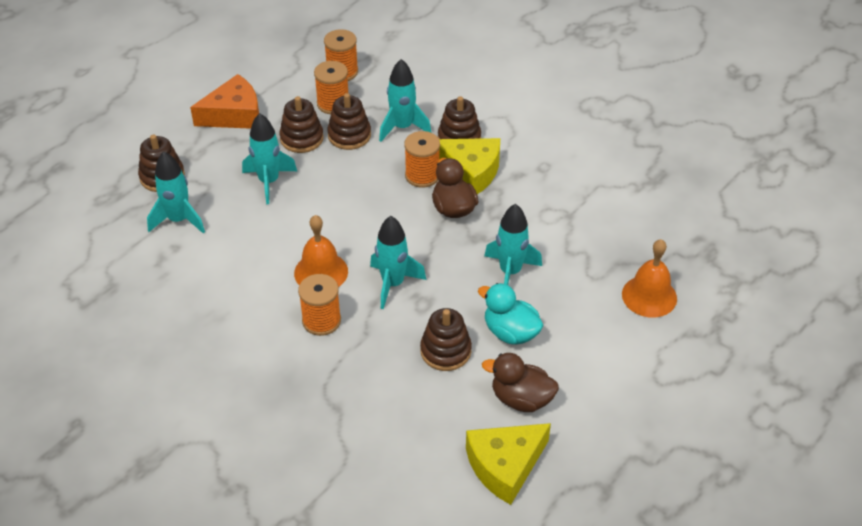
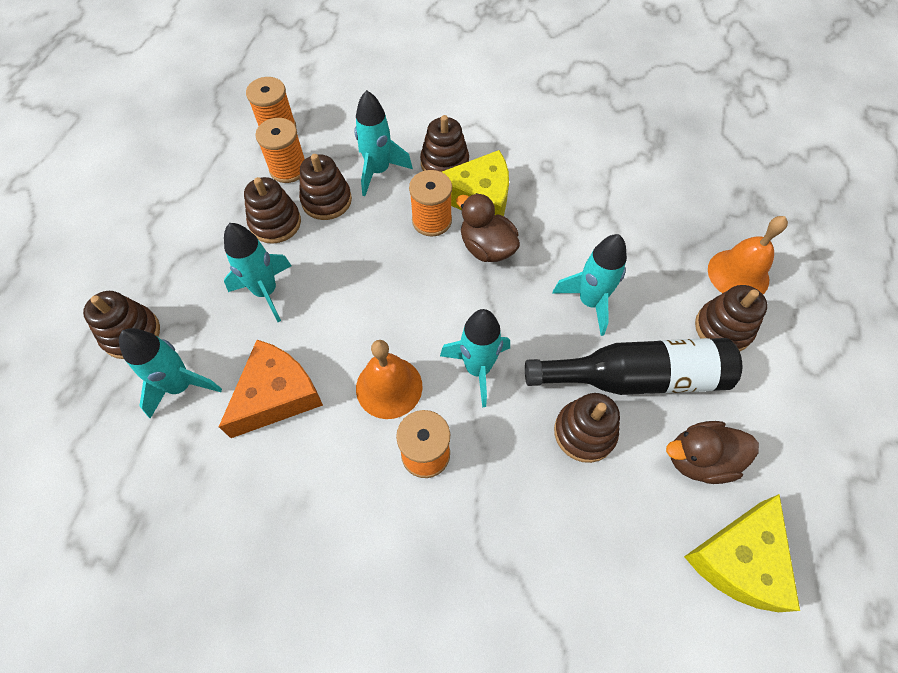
camera: 25 degrees left, 15 degrees up
(234, 114) = (181, 220): orange cheese -> orange cheese (277, 395)
(510, 332) = (636, 377): turquoise duck -> black bottle
(606, 327) = (723, 328): none -> brown stacking toy

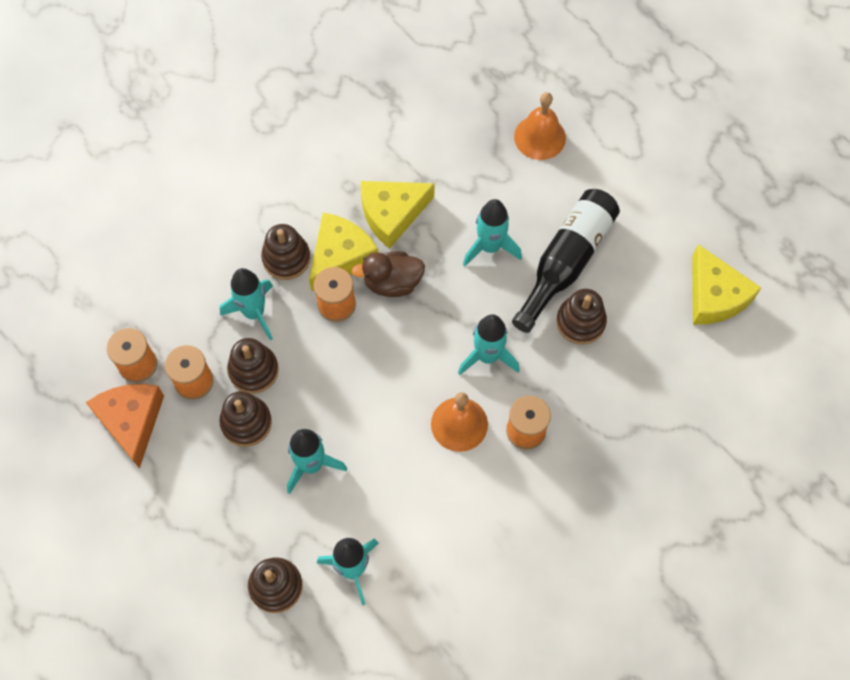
camera: 55 degrees left, 5 degrees up
(277, 395) = (410, 504): orange cheese -> orange cheese (131, 421)
(550, 209) = (392, 214): none -> yellow cheese
(699, 459) = (644, 268): brown duck -> none
(723, 328) = (571, 181): brown stacking toy -> none

